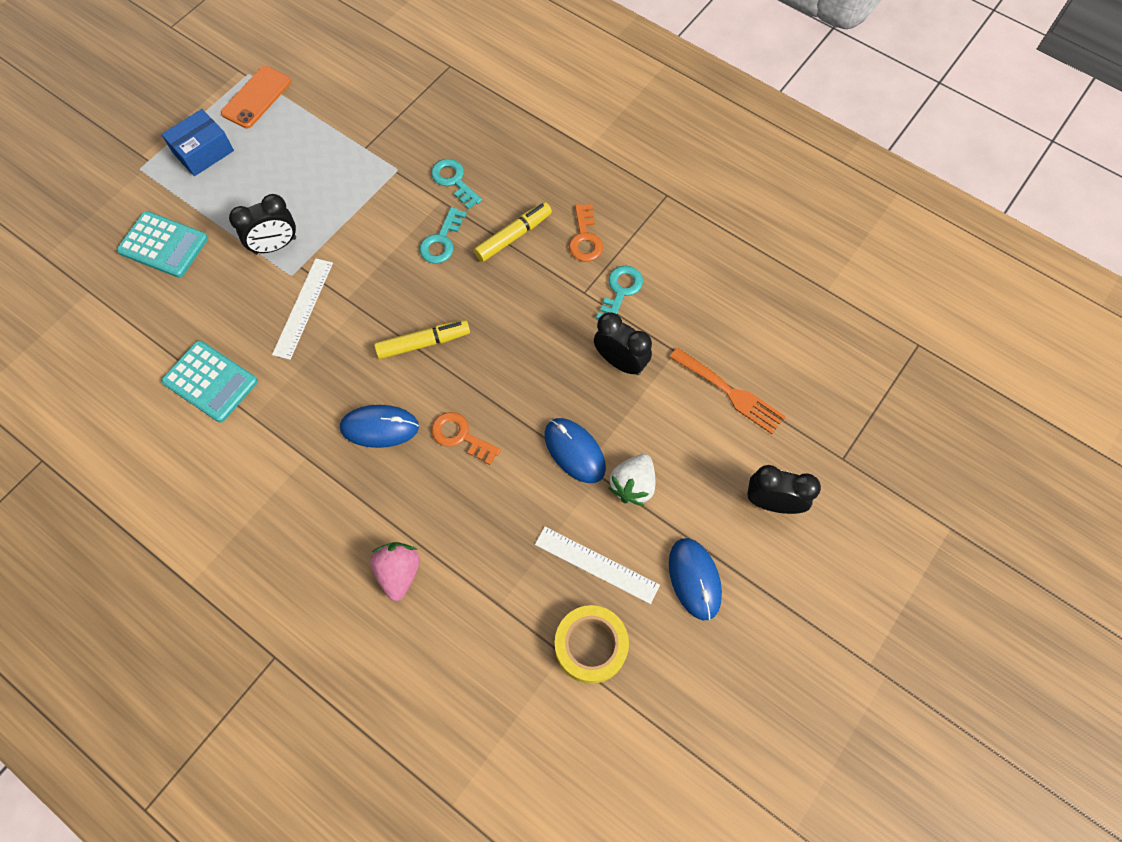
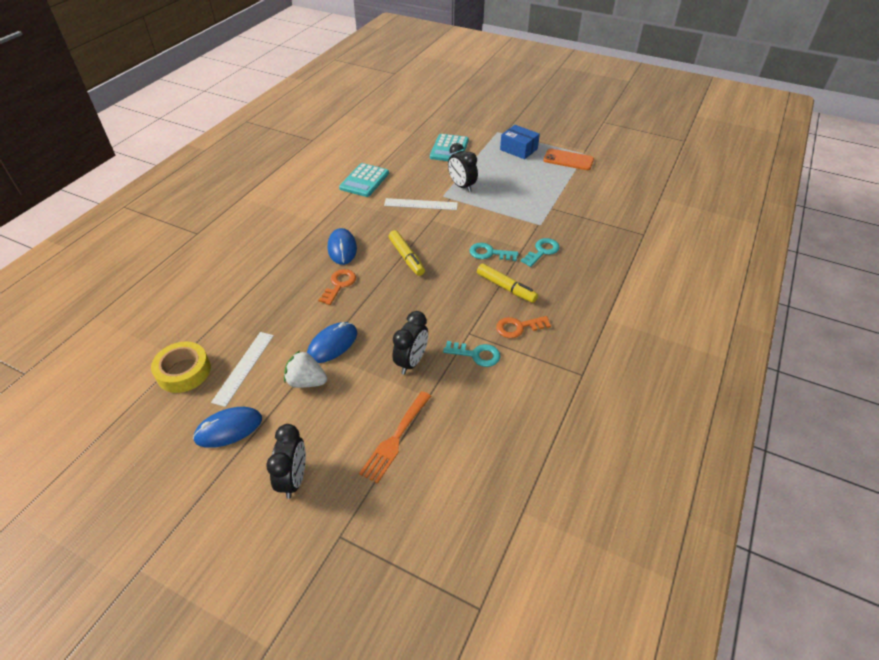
camera: 80 degrees right, 20 degrees down
(399, 572) = (244, 272): pink strawberry -> none

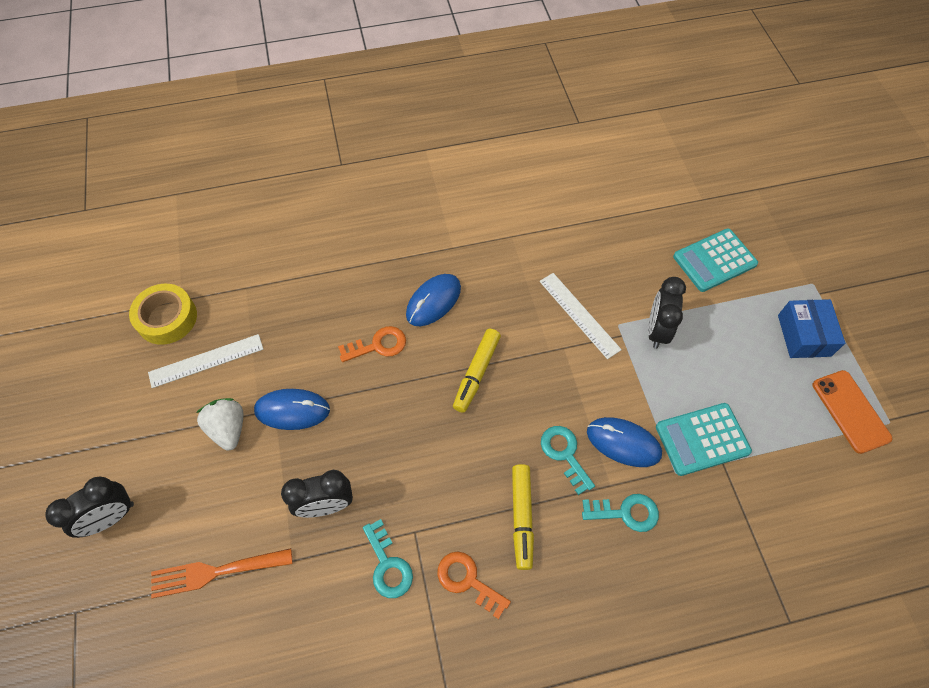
camera: 50 degrees right, 15 degrees up
(228, 429) = (130, 413): blue mouse -> blue mouse (623, 443)
(364, 181) = (562, 228): turquoise calculator -> turquoise calculator (702, 439)

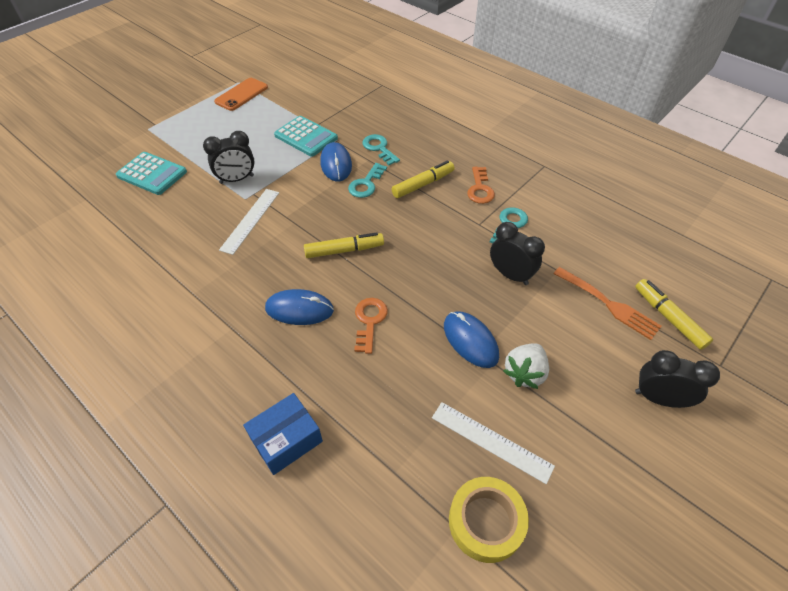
camera: 125 degrees left, 10 degrees down
(151, 618) = (668, 317): none -> yellow marker
(378, 345) = (369, 321): orange key -> orange key turned 60 degrees clockwise
(803, 335) = (196, 122): blue box -> blue box (286, 440)

